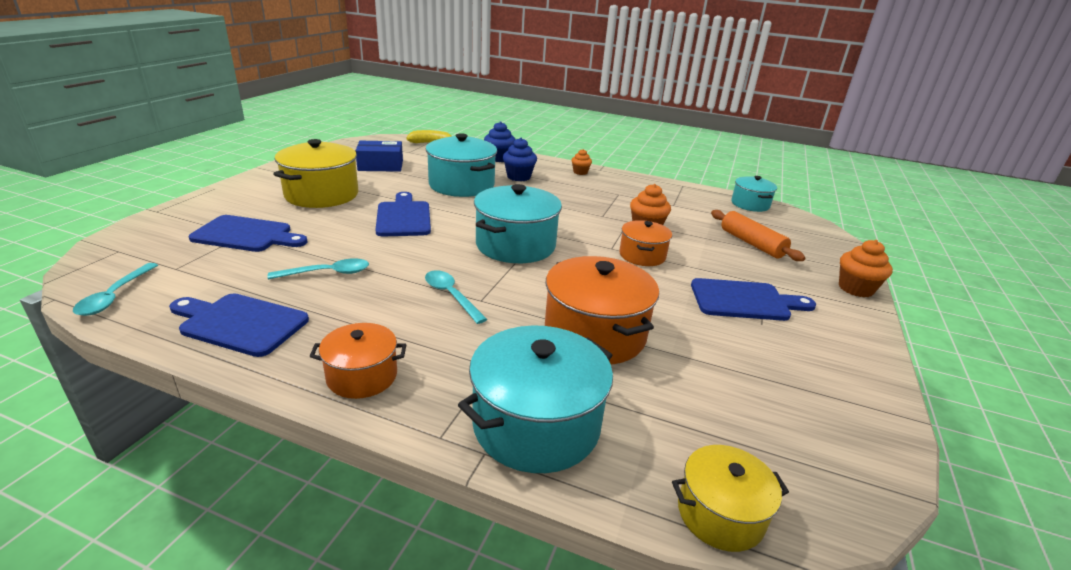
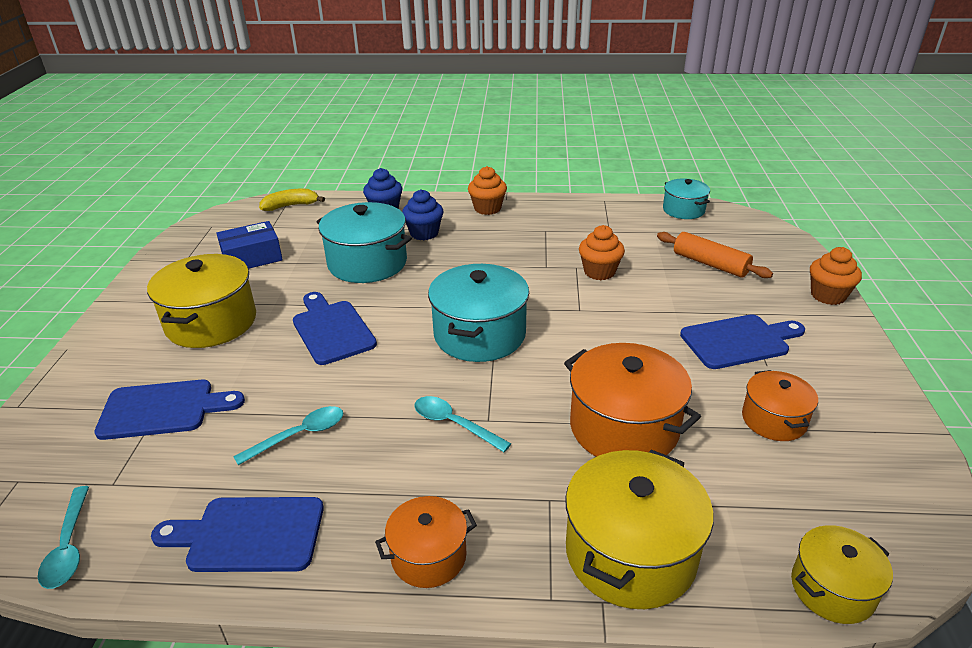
camera: 15 degrees left, 5 degrees up
(536, 425) = (630, 553): turquoise pot -> yellow pot
(580, 172) = (487, 208): orange cupcake -> orange cupcake, size x1.59
(642, 255) = (615, 311): orange pot -> orange pot (774, 420)

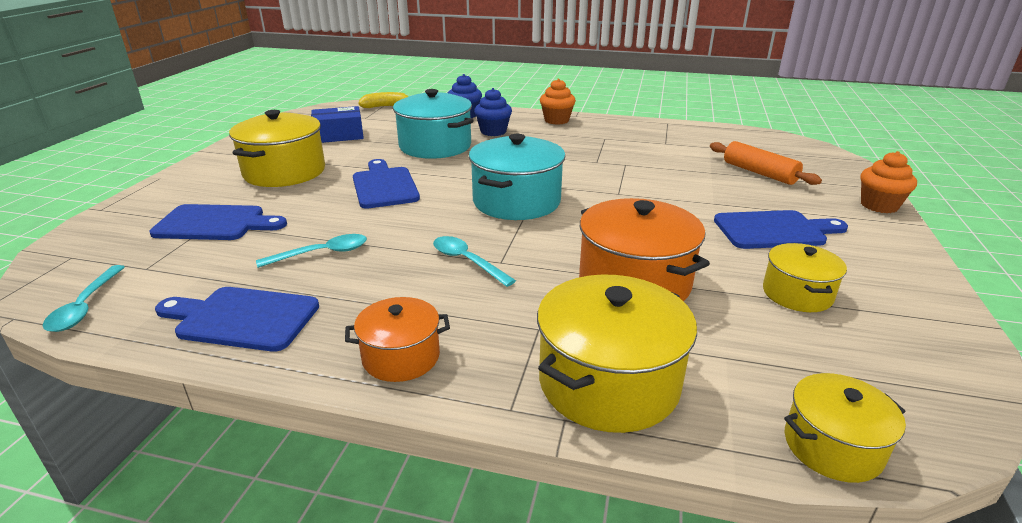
camera: 10 degrees right, 5 degrees down
(599, 272) = (646, 169): orange cupcake -> none
(683, 210) = (743, 134): turquoise pot -> none
(774, 420) = (797, 294): orange pot -> yellow pot

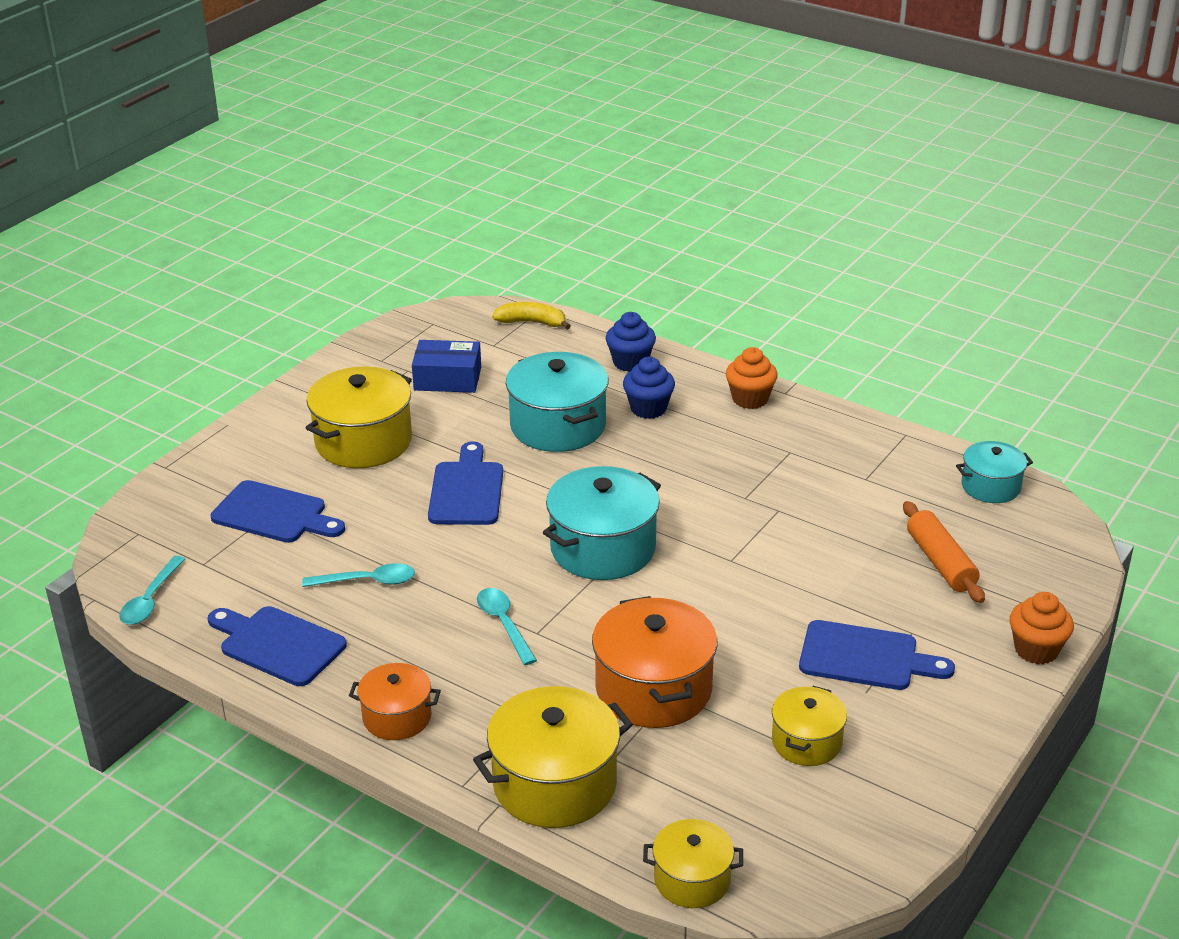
camera: 20 degrees right, 5 degrees up
(744, 136) = (990, 486): none -> turquoise pot

